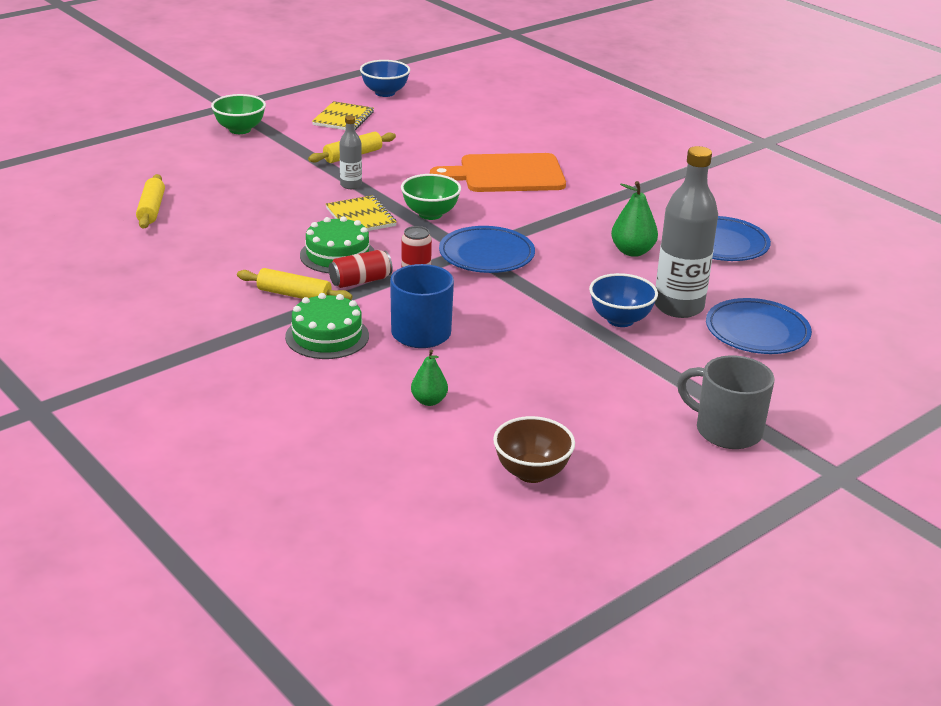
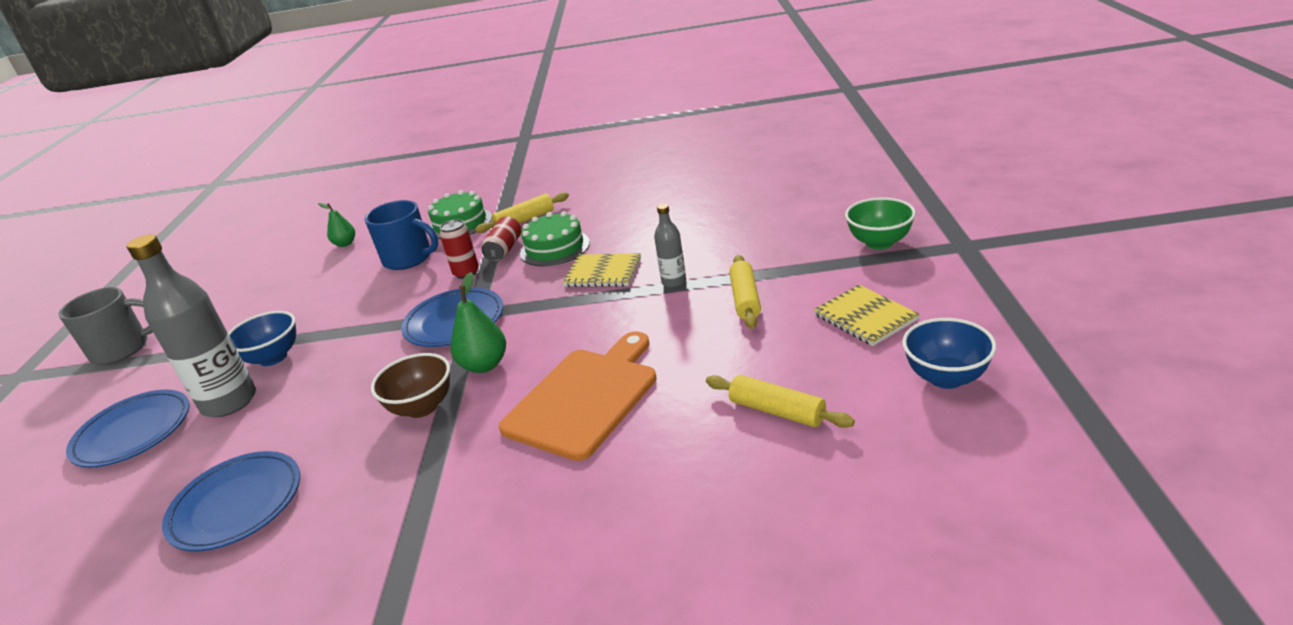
camera: 135 degrees right, 0 degrees up
(151, 209) = (729, 182): yellow rolling pin -> yellow rolling pin (777, 411)
(430, 214) = (562, 313): green bowl -> none
(531, 473) = (240, 260): brown bowl -> brown bowl (422, 407)
(632, 251) = (330, 419): green pear -> green pear (484, 365)

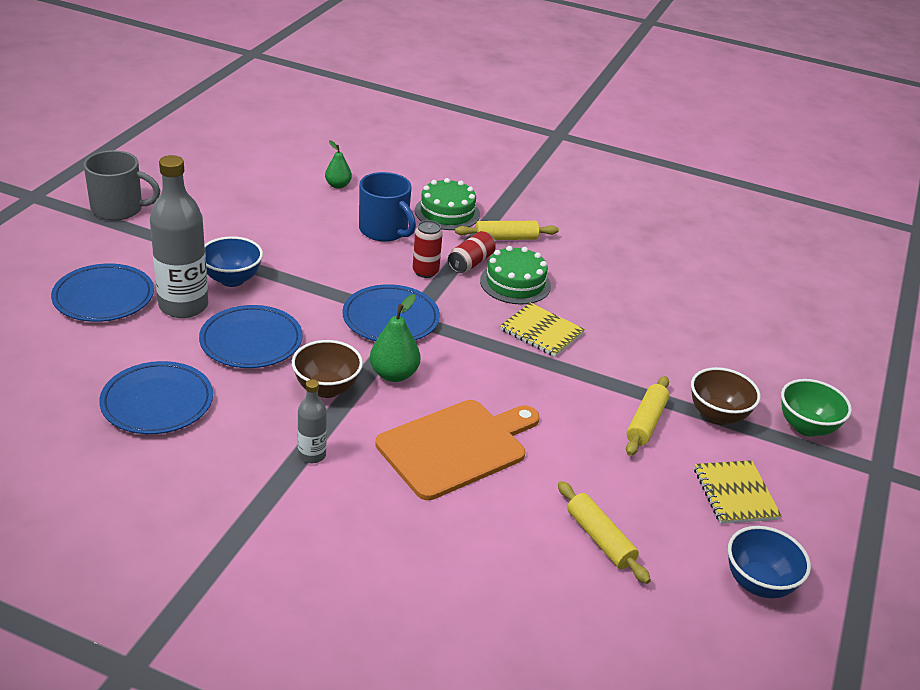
camera: 15 degrees right, 5 degrees up
(319, 401) = (251, 341): none -> blue plate
(674, 282) = (596, 373): grey bottle -> grey bottle (312, 455)
(801, 267) = (717, 415): none -> brown bowl

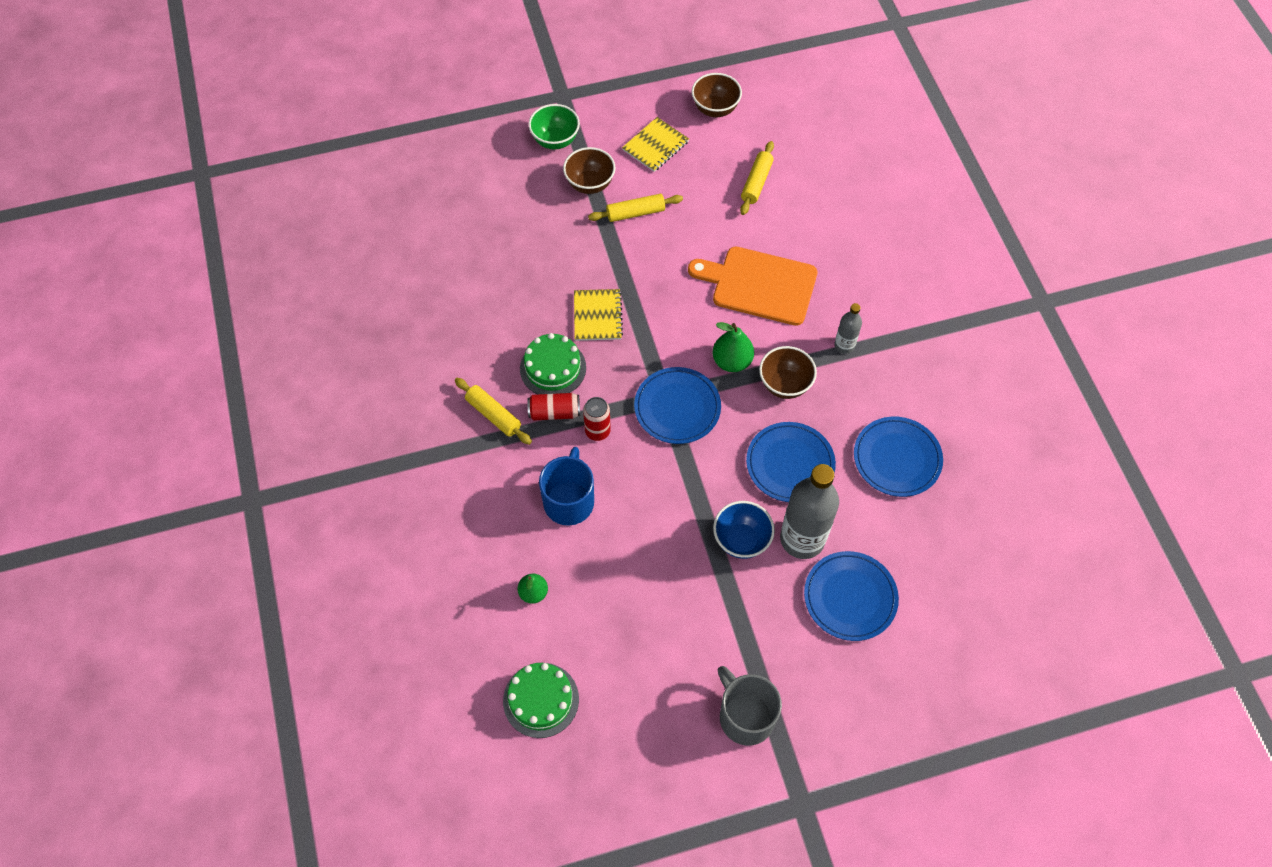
camera: 125 degrees left, 25 degrees up
(447, 212) = (494, 481): green cake -> green cake (541, 700)
(758, 583) = (715, 109): blue bowl -> brown bowl

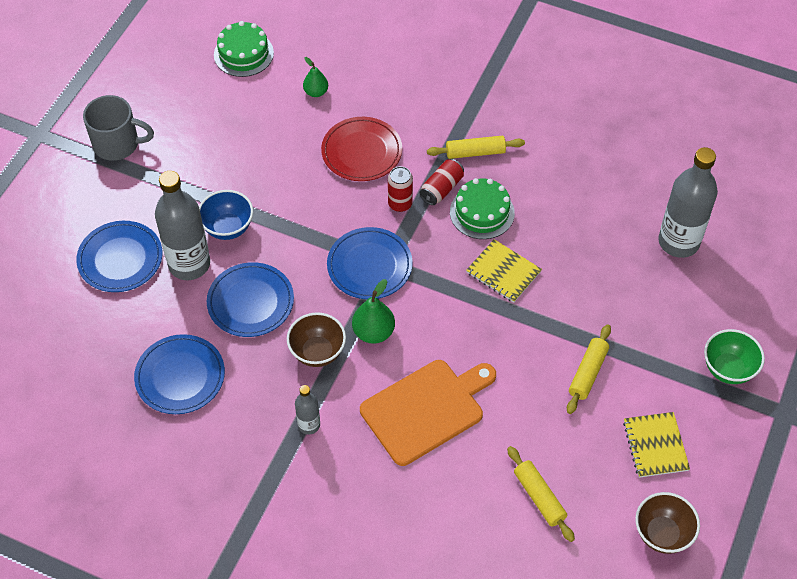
camera: 130 degrees right, 5 degrees down
(465, 226) = (678, 242): none -> grey bottle
(569, 501) = (361, 152): blue mug -> red plate
(590, 184) = (651, 361): brown bowl -> none

